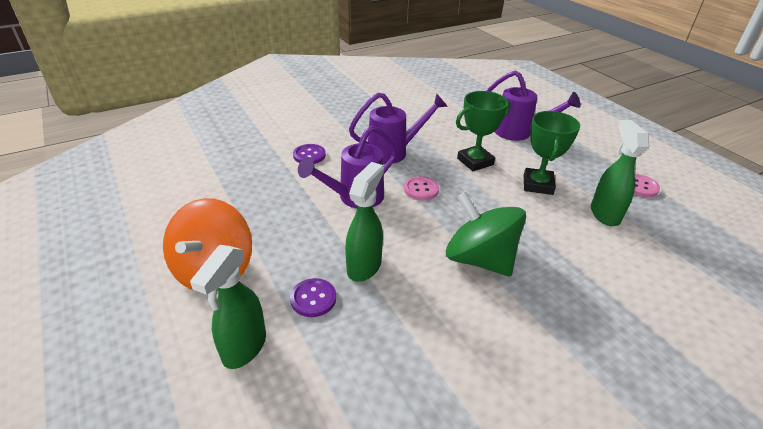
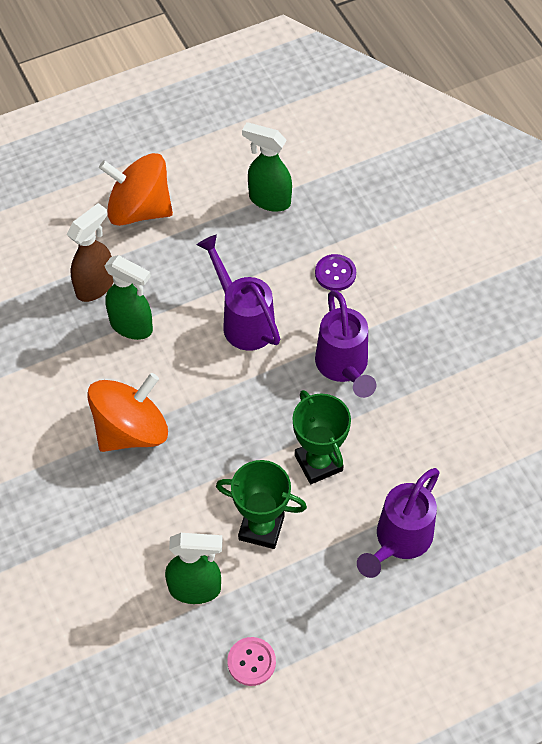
camera: 95 degrees right, 20 degrees up
(244, 348) = (50, 241): green spray bottle -> green spray bottle (269, 200)
(313, 298) = (96, 286): purple button -> brown spray bottle
(421, 189) = (257, 390): pink button -> none
(479, 259) = (131, 430): green spinning top -> orange spinning top

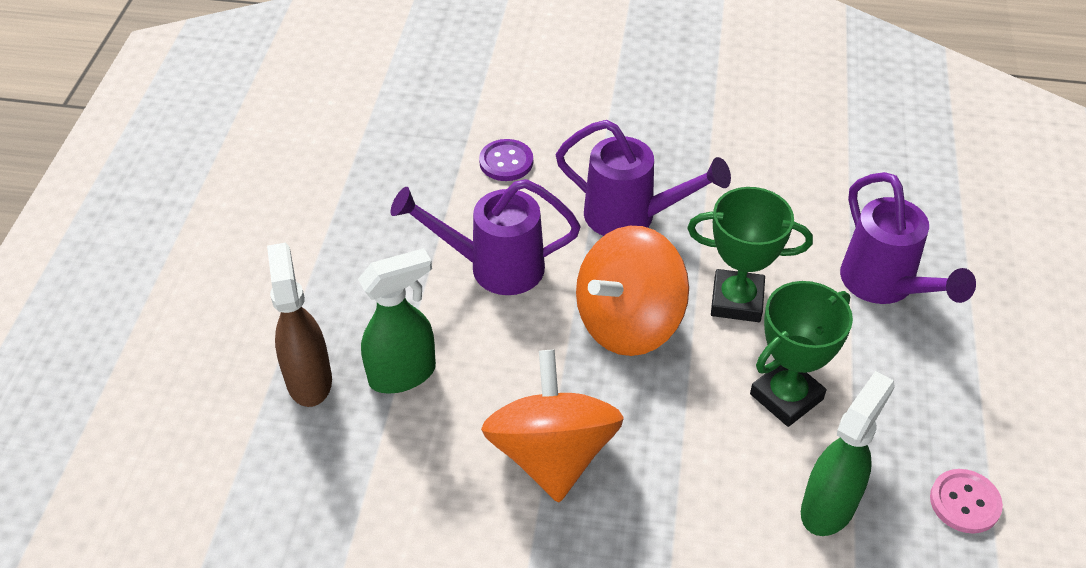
camera: 55 degrees left, 10 degrees down
(139, 209) = (245, 280): orange spinning top -> orange spinning top (628, 322)
(269, 200) = (356, 163): green spray bottle -> none

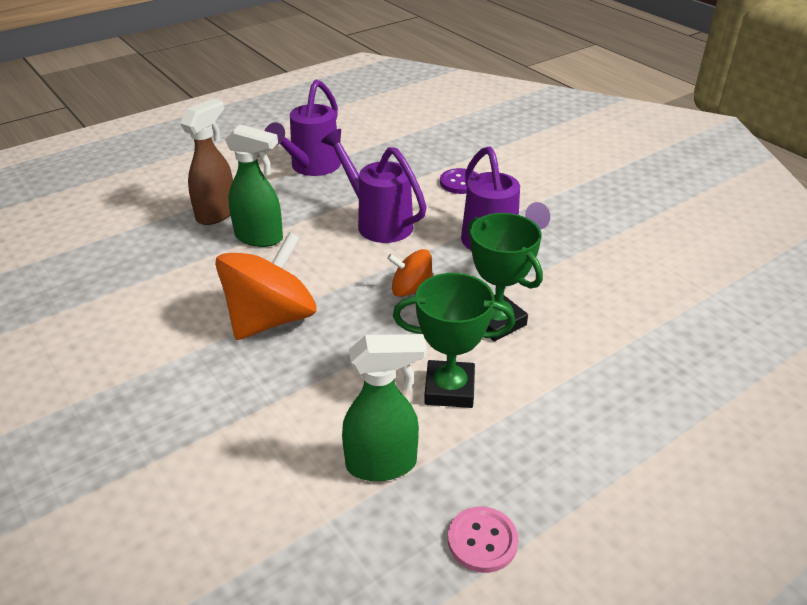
camera: 45 degrees right, 10 degrees down
(628, 322) = (411, 290): orange spinning top -> orange spinning top, size x0.53
(885, 286) = (619, 381): purple watering can -> purple watering can (311, 168)

